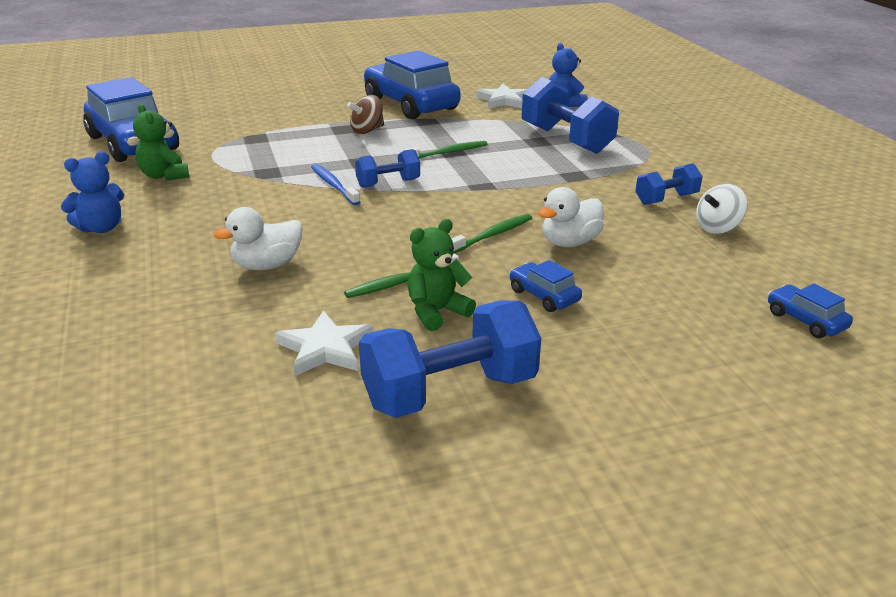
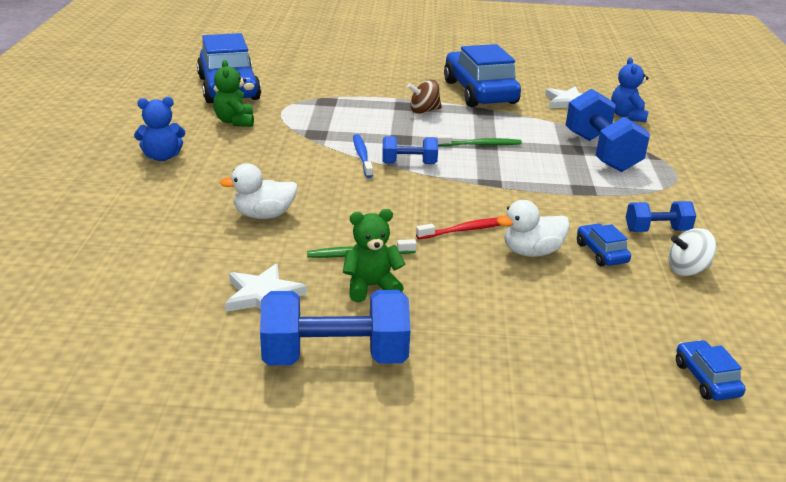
camera: 20 degrees right, 0 degrees up
(492, 235) = (466, 230): green toothbrush -> red toothbrush
(544, 296) = (473, 295): blue car -> blue car (601, 253)

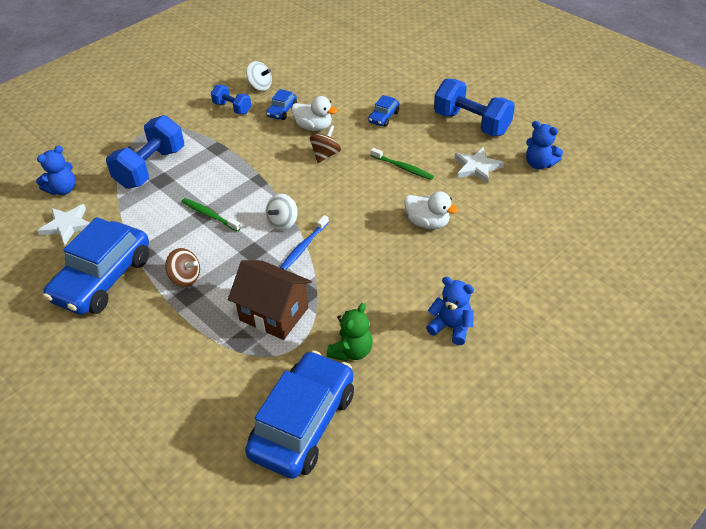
camera: 135 degrees left, 15 degrees up
(173, 339) = (539, 164): none -> blue teddy bear
(323, 117) = (274, 314): none -> brown house
(371, 287) = (418, 147): green teddy bear -> none
(409, 163) = (283, 222): blue dumbbell -> white spinning top
(466, 230) = (325, 155): red toothbrush -> brown spinning top
(706, 379) = (338, 53): blue car -> blue car (383, 117)

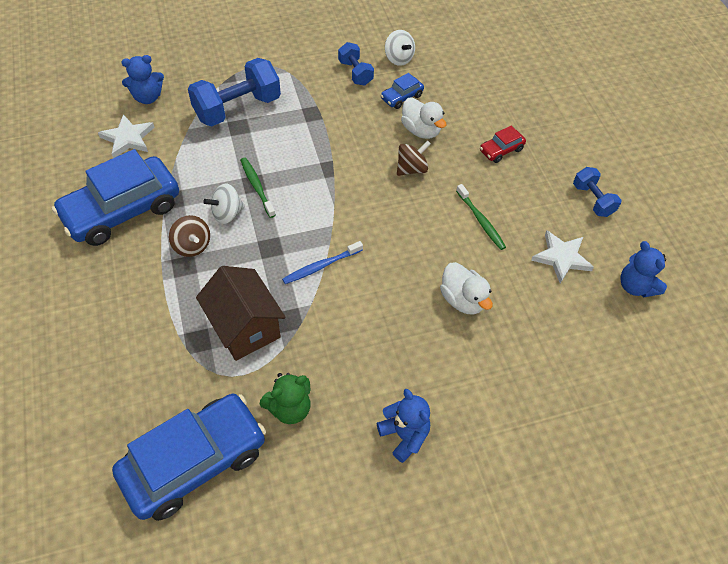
camera: 25 degrees right, 10 degrees up
(283, 222) = (319, 228): white spinning top -> white spinning top (227, 214)
(383, 117) = (501, 150): blue car -> red car
(471, 123) = (592, 200): blue dumbbell -> blue dumbbell, size x0.55

